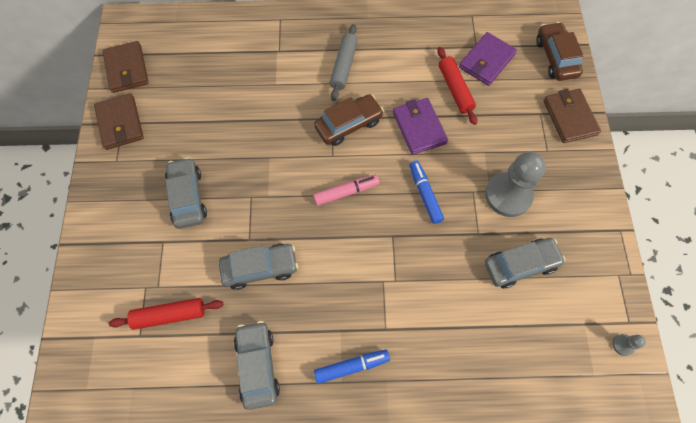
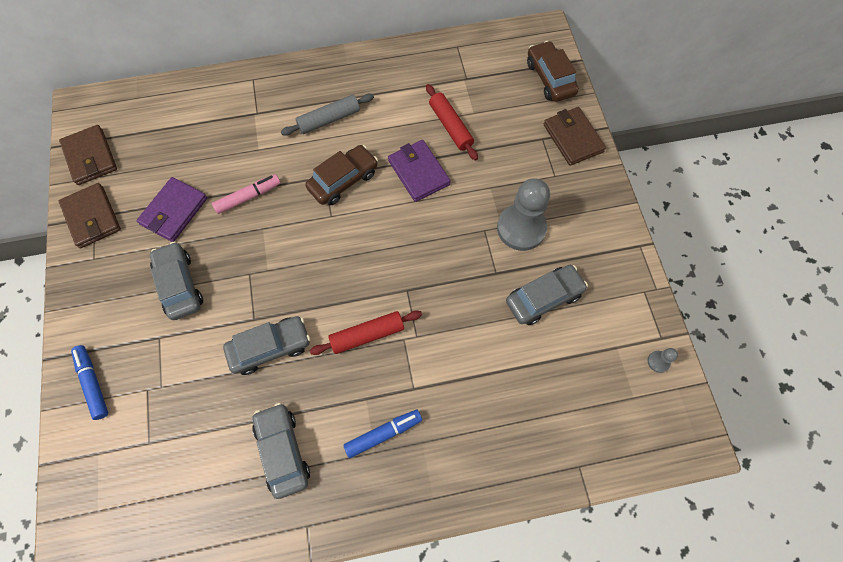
camera: 10 degrees left, 0 degrees up
(169, 315) = (178, 415): red rolling pin -> red rolling pin (367, 335)
(343, 66) = (329, 119): grey rolling pin -> grey rolling pin turned 60 degrees clockwise
(346, 192) = (351, 252): pink marker -> pink marker (248, 197)
(425, 194) = (434, 241): blue marker -> blue marker (93, 383)
(486, 61) = (479, 92): purple wallet -> purple wallet (174, 211)

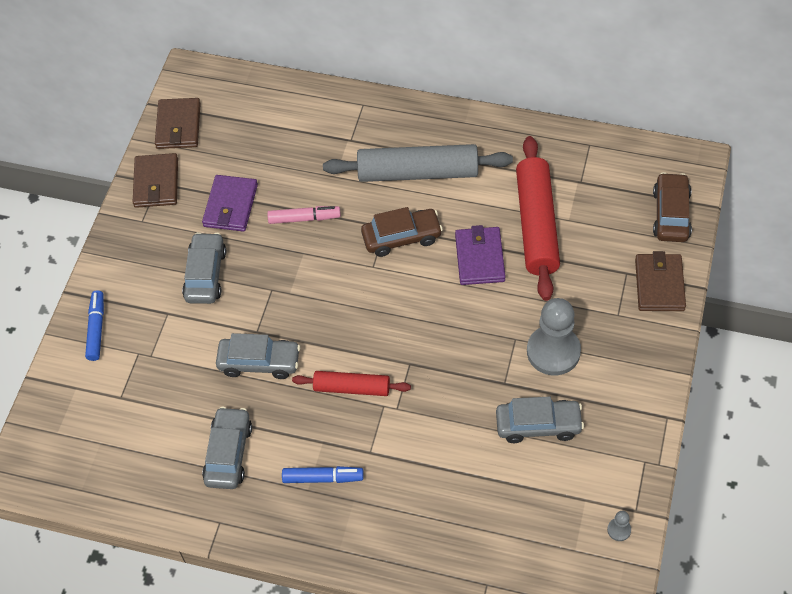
camera: 30 degrees right, 10 degrees down
(174, 211) = (230, 206): purple wallet -> purple wallet turned 45 degrees counterclockwise
(329, 119) = (418, 172): grey rolling pin -> grey rolling pin, size x1.74
(450, 126) = (537, 225): red rolling pin -> red rolling pin, size x1.74

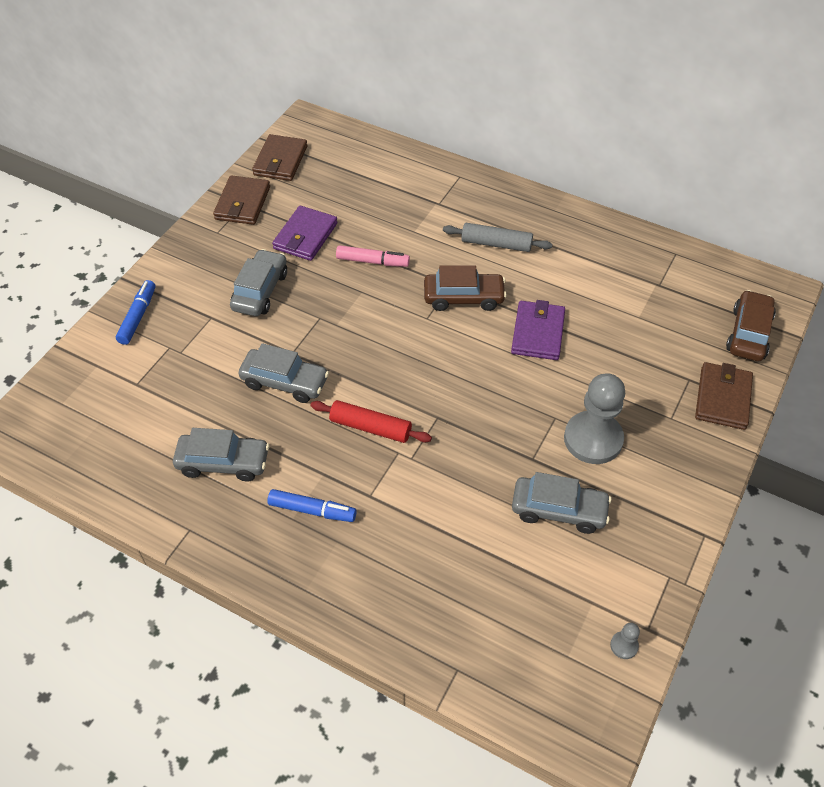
camera: 10 degrees right, 5 degrees down
(228, 453) = (223, 462): grey car -> grey car turned 75 degrees clockwise
(418, 172) = (496, 244): grey rolling pin -> grey rolling pin, size x0.58
(537, 225) = (605, 314): red rolling pin -> none

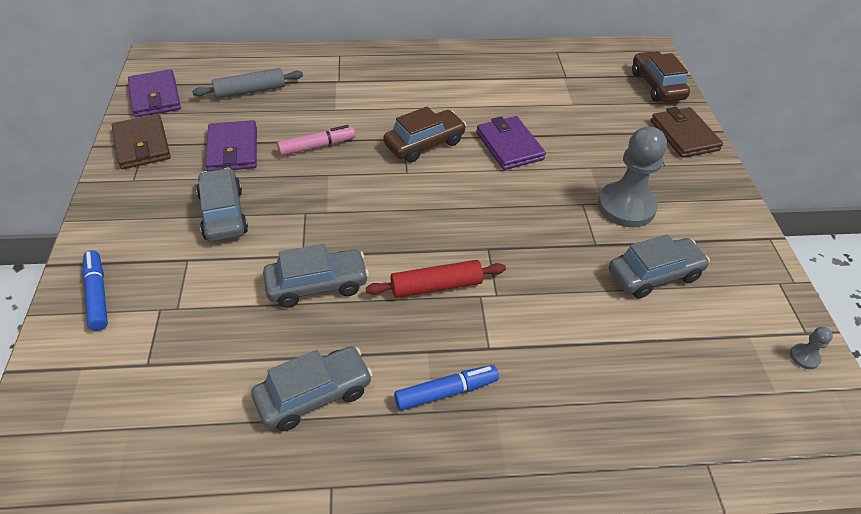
camera: 35 degrees left, 5 degrees down
(280, 161) = (155, 97): brown wallet -> purple wallet
(496, 244) = (415, 93): grey rolling pin -> grey rolling pin (250, 91)

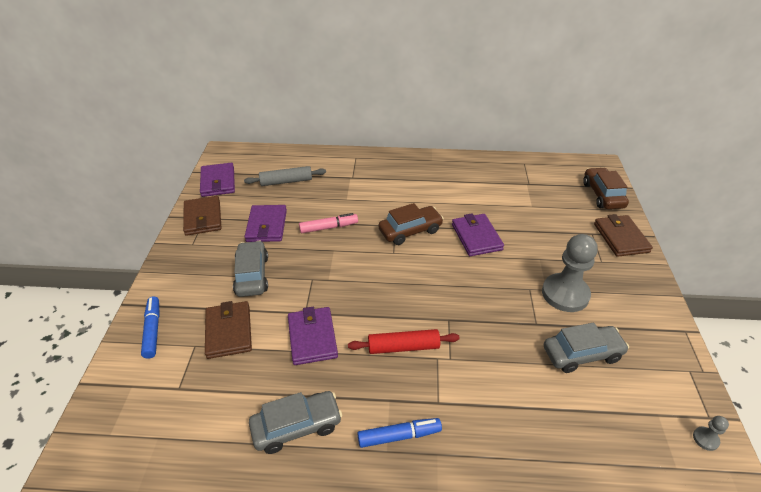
camera: 10 degrees right, 5 degrees down
(203, 287) = (229, 331): none -> brown wallet
(317, 285) = (312, 337): grey car -> purple wallet

